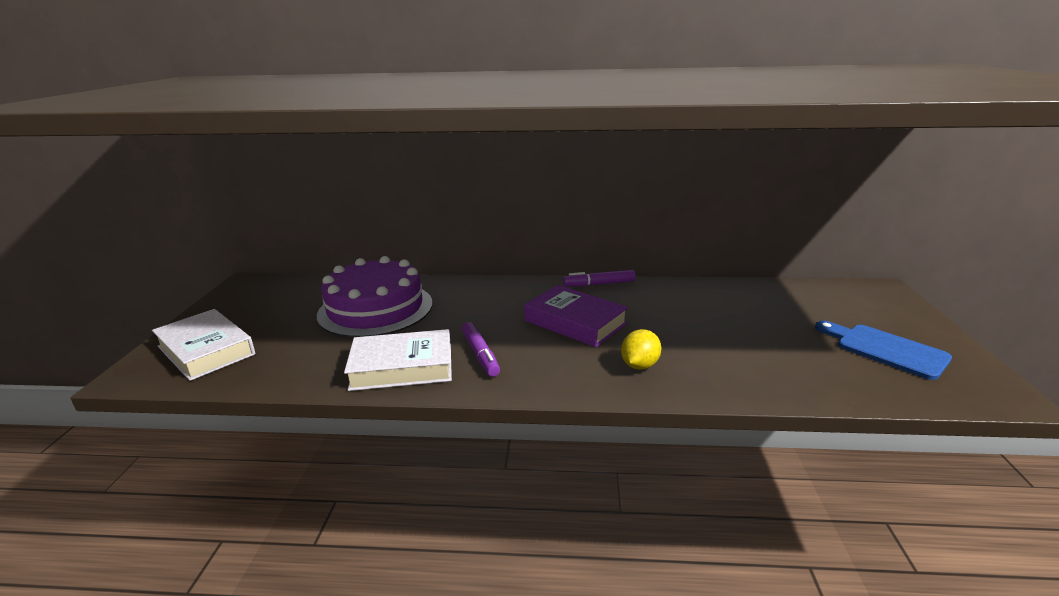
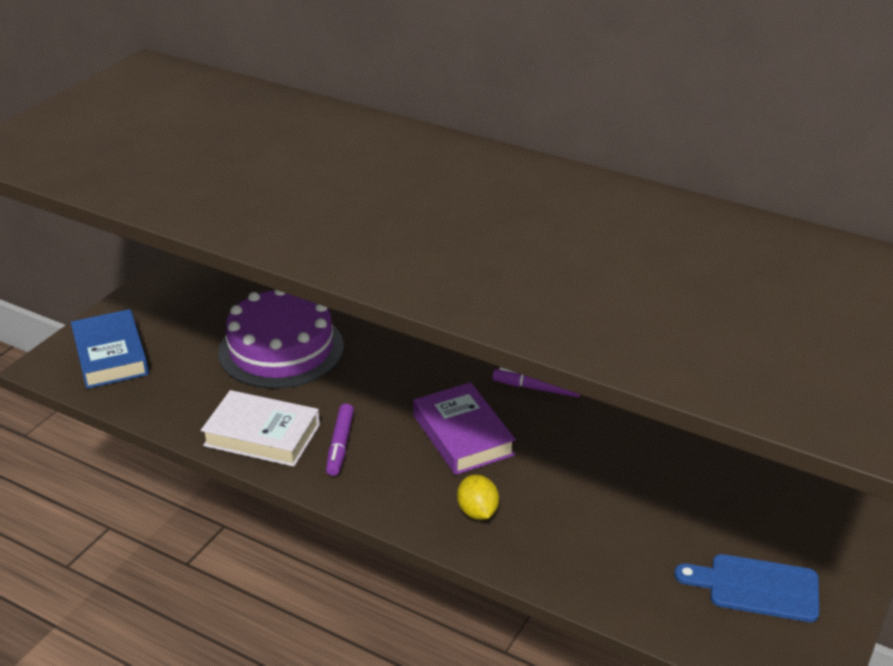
camera: 25 degrees right, 10 degrees up
(206, 350) = (110, 355): white book -> blue book
(639, 365) = (477, 512): yellow lemon -> yellow lemon turned 75 degrees counterclockwise
(885, 349) = (756, 587): blue cutting board -> blue cutting board turned 60 degrees counterclockwise

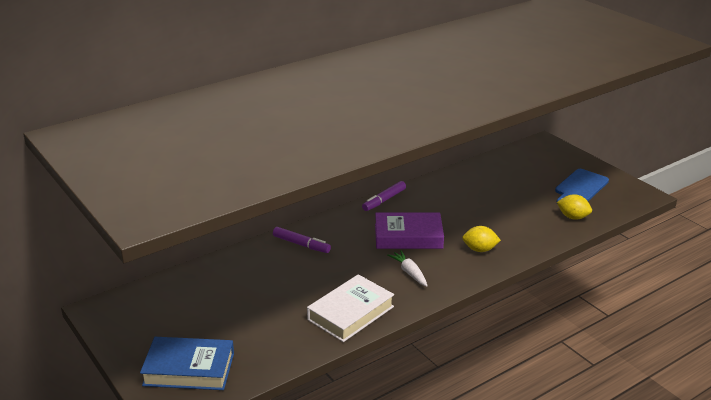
camera: 65 degrees left, 5 degrees down
(281, 349) = (258, 284): purple cake -> none
(340, 444) = (384, 283): purple marker -> purple marker (301, 244)
(377, 459) = (409, 272): none -> white carrot
(649, 597) = (573, 217): none -> yellow lemon

